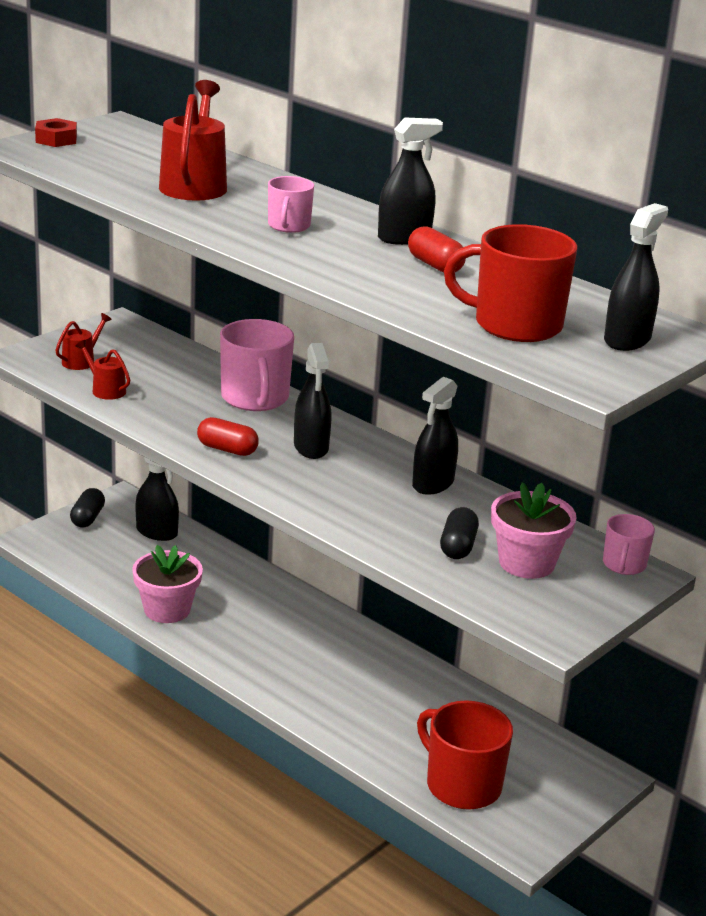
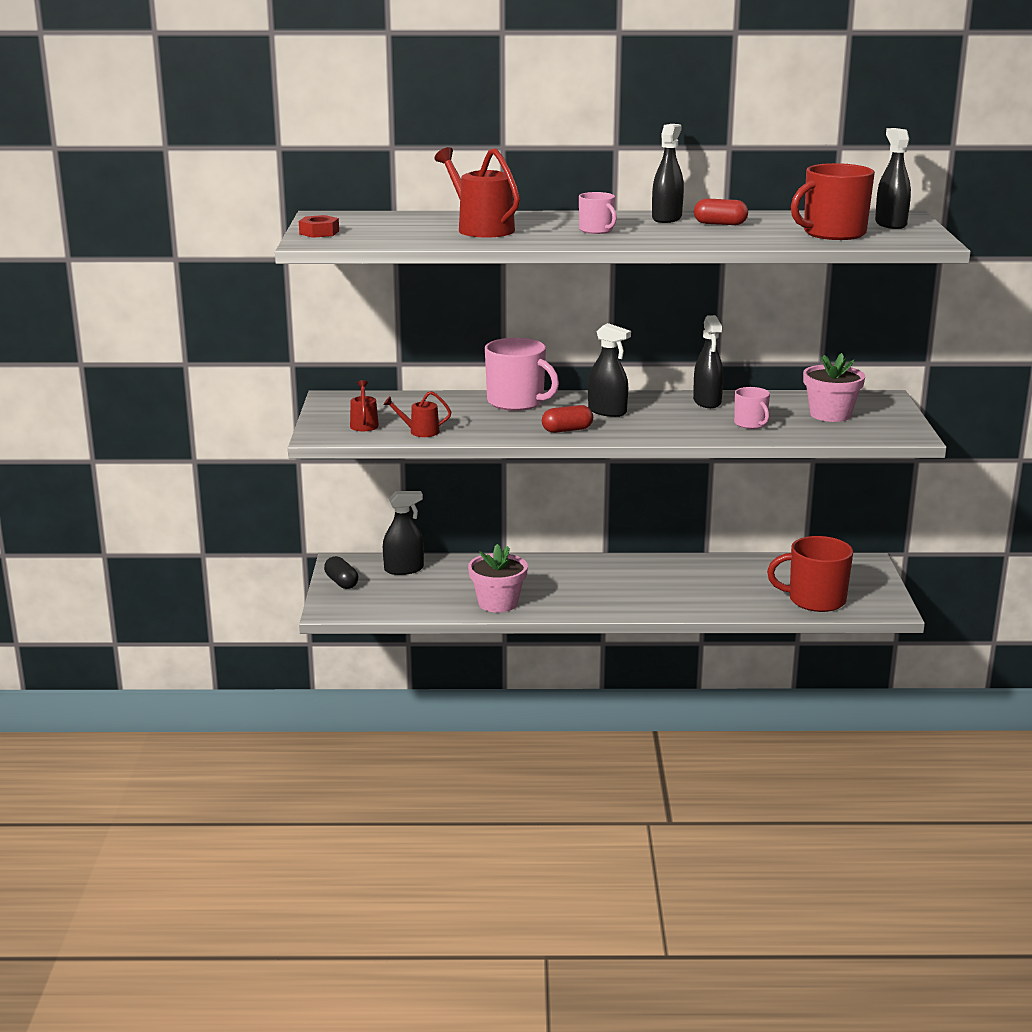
camera: 40 degrees left, 5 degrees down
(458, 546) = (785, 421): black capsule -> none
(624, 565) = (869, 397): pink mug -> pink mug (751, 424)

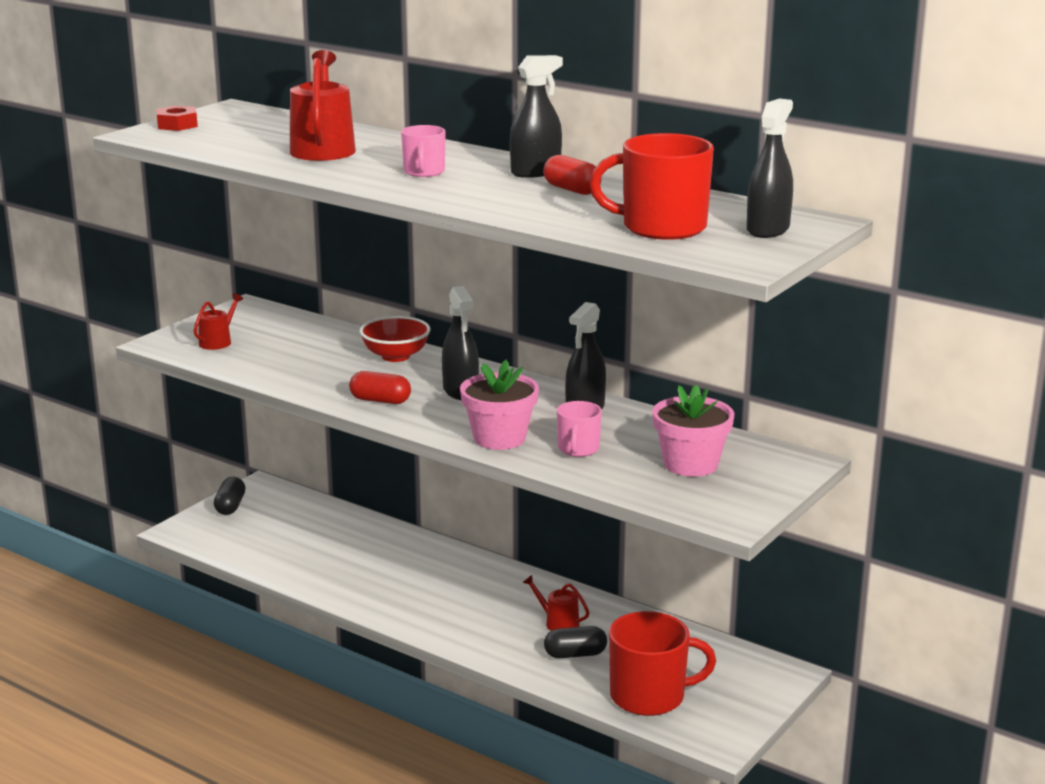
camera: 35 degrees right, 0 degrees up
(404, 569) = (302, 511): black spray bottle -> none
(420, 432) = (248, 363): red watering can -> red watering can (558, 622)
(498, 603) = (327, 577): pink flower pot -> pink flower pot (499, 438)
(517, 402) = (395, 356): pink mug -> red bowl
(735, 593) = (575, 654): none -> black capsule
(815, 600) = (649, 696): red mug -> red mug turned 135 degrees clockwise

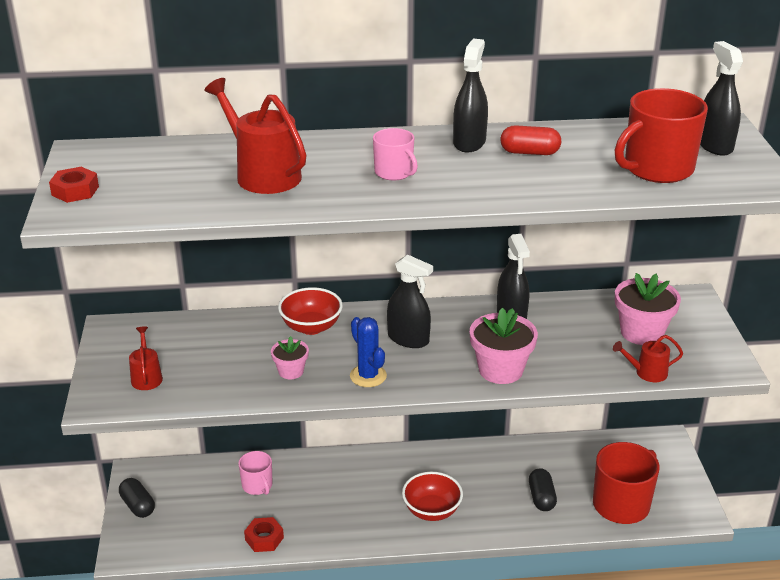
camera: 40 degrees left, 10 degrees up
(290, 569) = (264, 538): none -> red nut
(326, 376) = (291, 371): none -> pink flower pot
(380, 400) = (368, 376): red capsule -> blue cactus
(457, 616) = (432, 511): none -> red bowl
(558, 622) = (499, 478): red watering can -> red watering can (647, 372)
(575, 654) = (541, 498): black capsule -> black capsule turned 45 degrees counterclockwise
(578, 449) = (561, 354): pink mug -> pink mug (257, 485)

